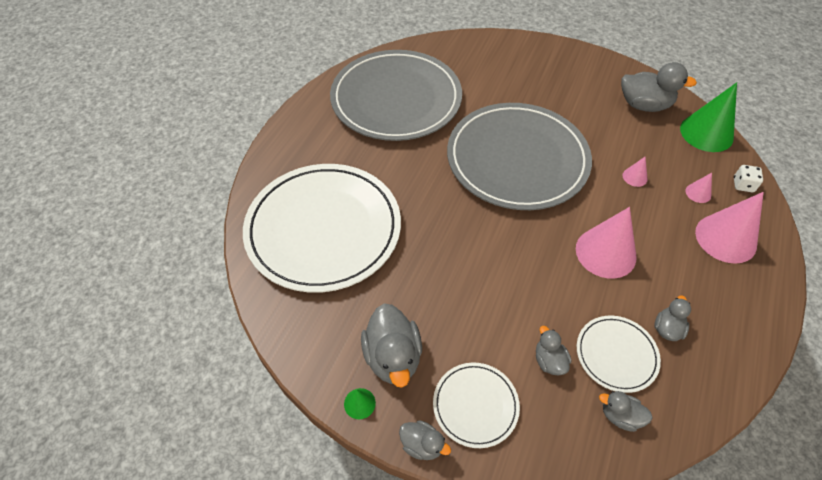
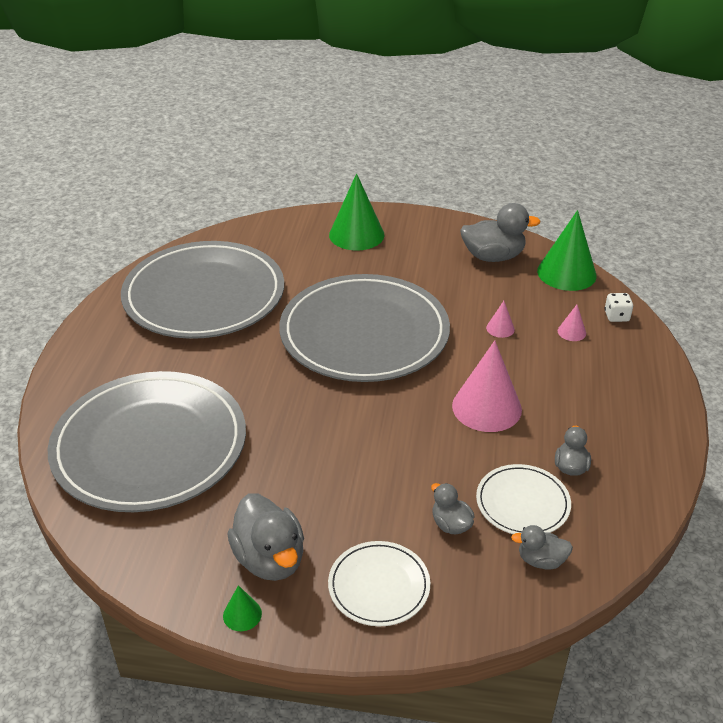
camera: 15 degrees left, 15 degrees down
(323, 229) = (150, 446): white plate -> grey plate
(422, 445) = (327, 639): grey duck -> none
(531, 63) = (356, 234): none -> green cone
(725, 238) = (611, 370): pink cone -> none

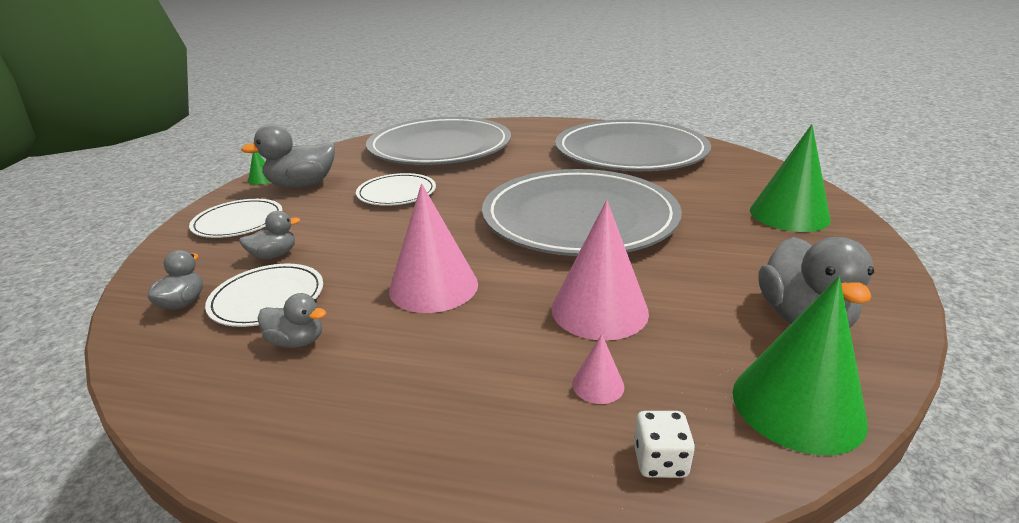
camera: 95 degrees right, 10 degrees down
(302, 461) = (396, 193): none -> white plate
(500, 328) = (599, 310): pink cone -> pink cone, size x2.23

